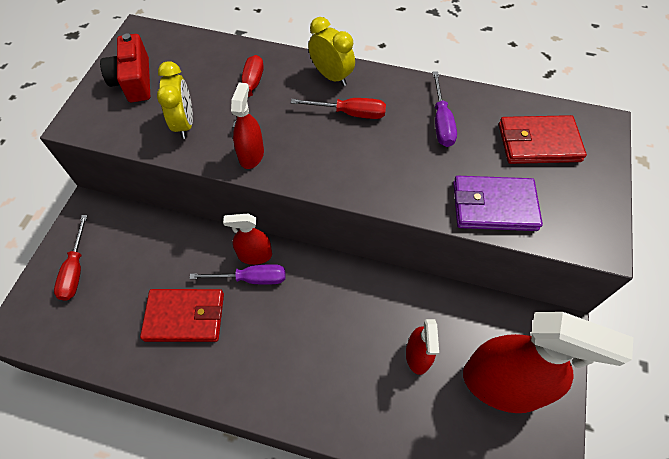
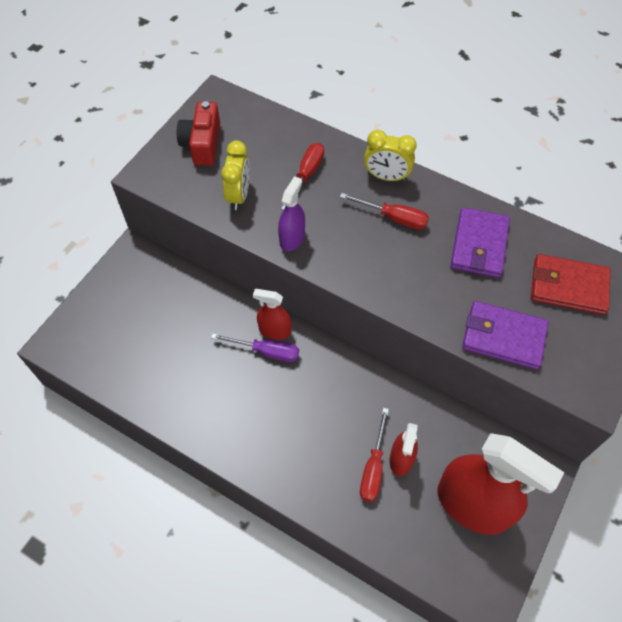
camera: 15 degrees right, 0 degrees up
(75, 270) = (113, 306): red screwdriver -> red screwdriver (373, 467)
(185, 317) = (199, 371): red wallet -> none
(251, 155) = (292, 238): red spray bottle -> purple spray bottle
(331, 76) = (386, 177): yellow clock -> yellow clock turned 135 degrees clockwise
(441, 122) = (479, 245): purple screwdriver -> purple wallet

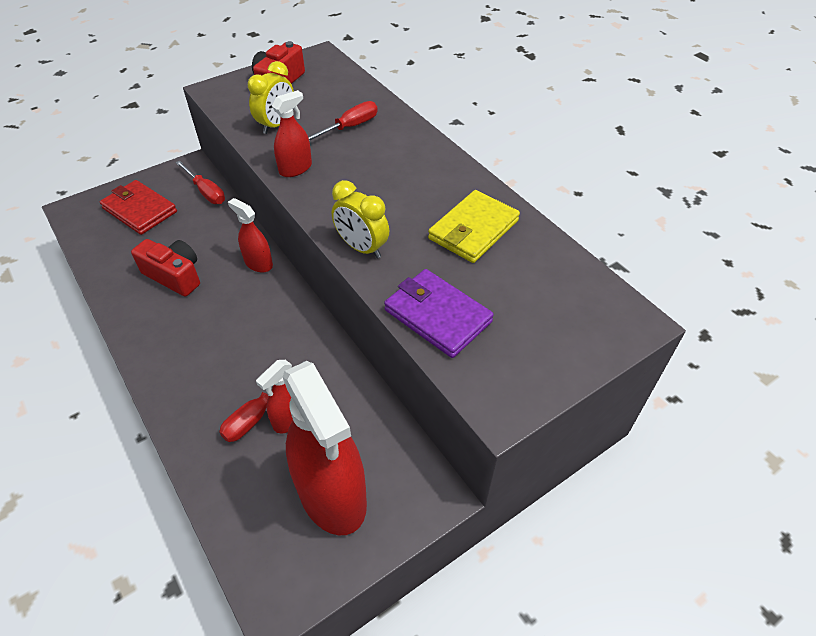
camera: 25 degrees right, 10 degrees down
(209, 373) = (174, 276): none -> red camera
(266, 351) = (237, 277): purple screwdriver -> none
(292, 238) = (295, 168): purple spray bottle -> red spray bottle
(386, 177) = (423, 150): yellow clock -> yellow clock (362, 248)
(393, 218) = (404, 182): red screwdriver -> red screwdriver (206, 192)
(479, 245) = (473, 230): purple wallet -> yellow wallet
(568, 286) = (545, 296): red wallet -> red wallet (139, 210)

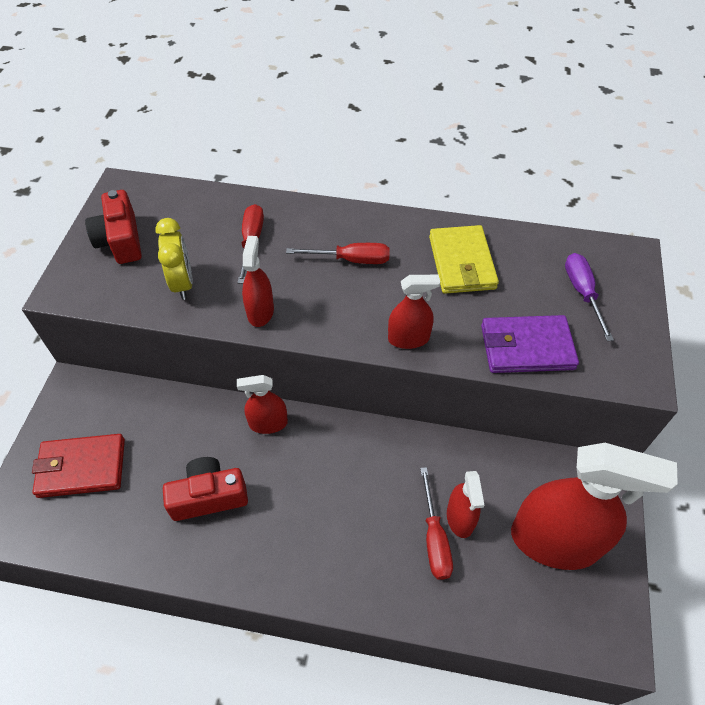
camera: 45 degrees left, 5 degrees up
(206, 192) = (125, 399): red screwdriver -> red screwdriver (351, 260)
(362, 248) = (408, 338): yellow clock -> red spray bottle
(542, 315) = (582, 293): none -> purple screwdriver

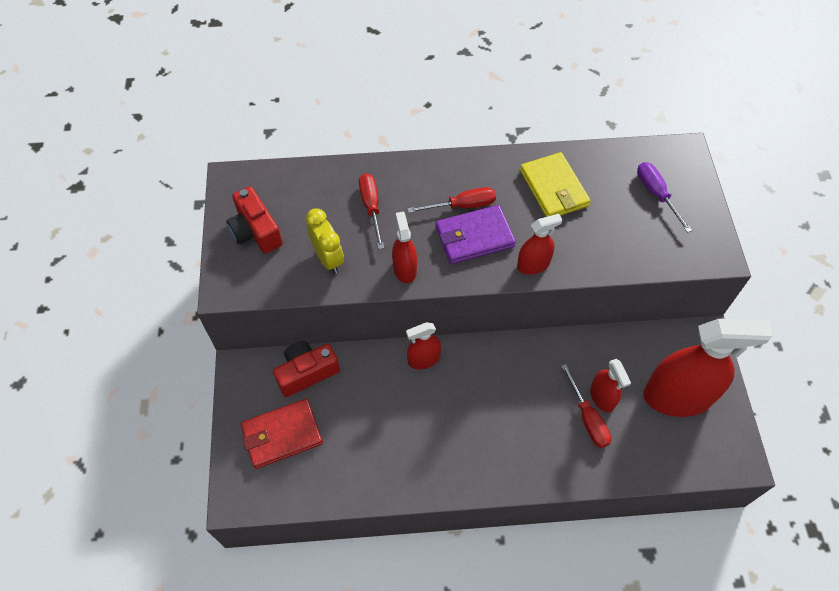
camera: 15 degrees left, 5 degrees up
(209, 496) = (398, 431): red camera -> red camera (307, 373)
(526, 347) = (626, 251): purple wallet -> purple wallet (474, 237)

